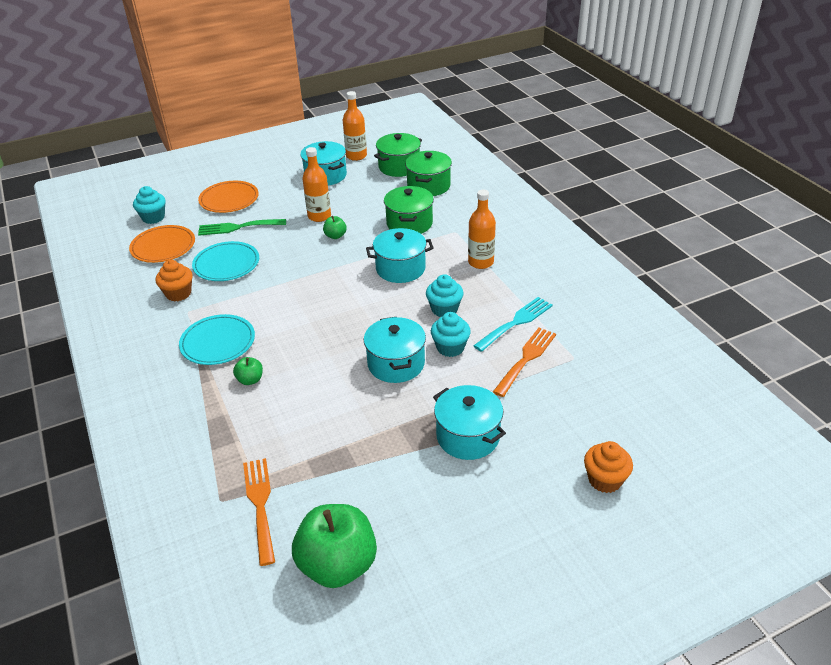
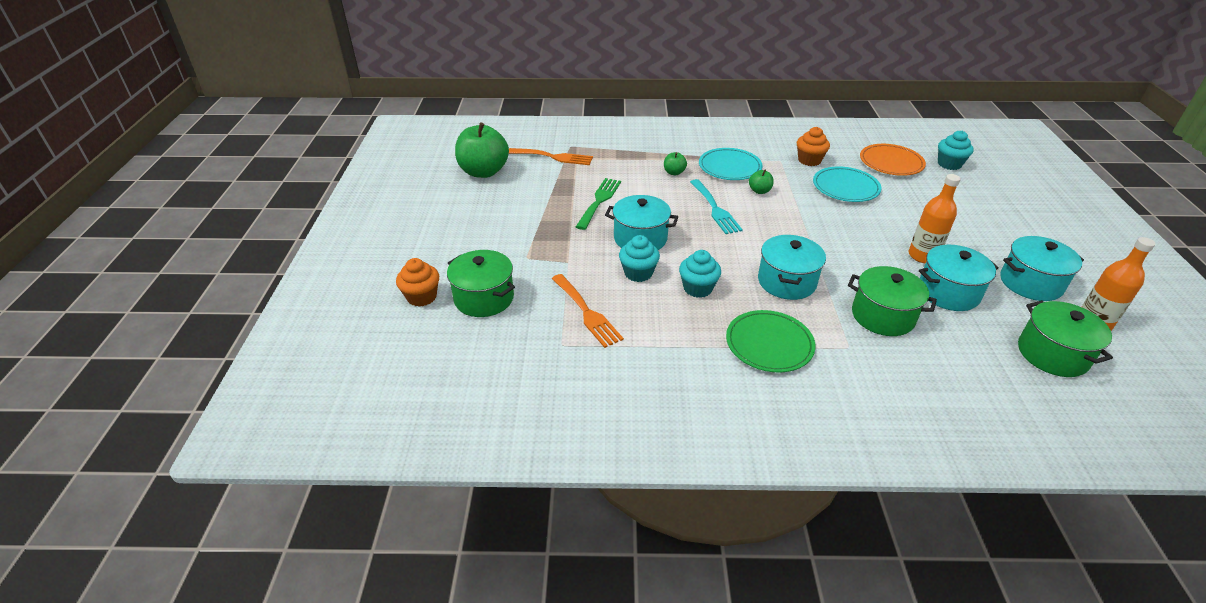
camera: 115 degrees right, 0 degrees up
(229, 199) = (978, 208): orange plate -> none
(238, 227) = (914, 203): green fork -> green fork (599, 201)
(335, 236) = (874, 256): green apple -> green apple (759, 191)
(428, 186) = (984, 364): green pot -> green pot (484, 298)
(468, 436) = (529, 248): turquoise pot -> turquoise pot (948, 292)
(480, 262) = (769, 344): orange bottle -> green plate
(516, 322) = (644, 328): turquoise fork -> turquoise fork (715, 209)

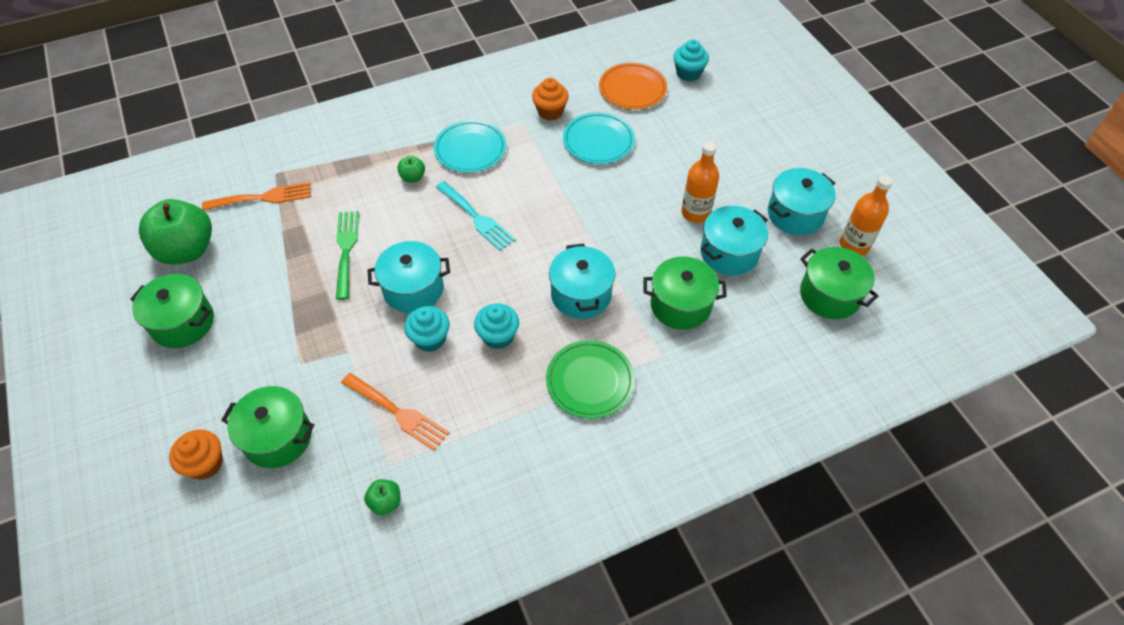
camera: 25 degrees left, 15 degrees up
(456, 210) = (183, 323): none -> green pot
(759, 191) = (514, 175): green apple -> green apple (385, 502)

